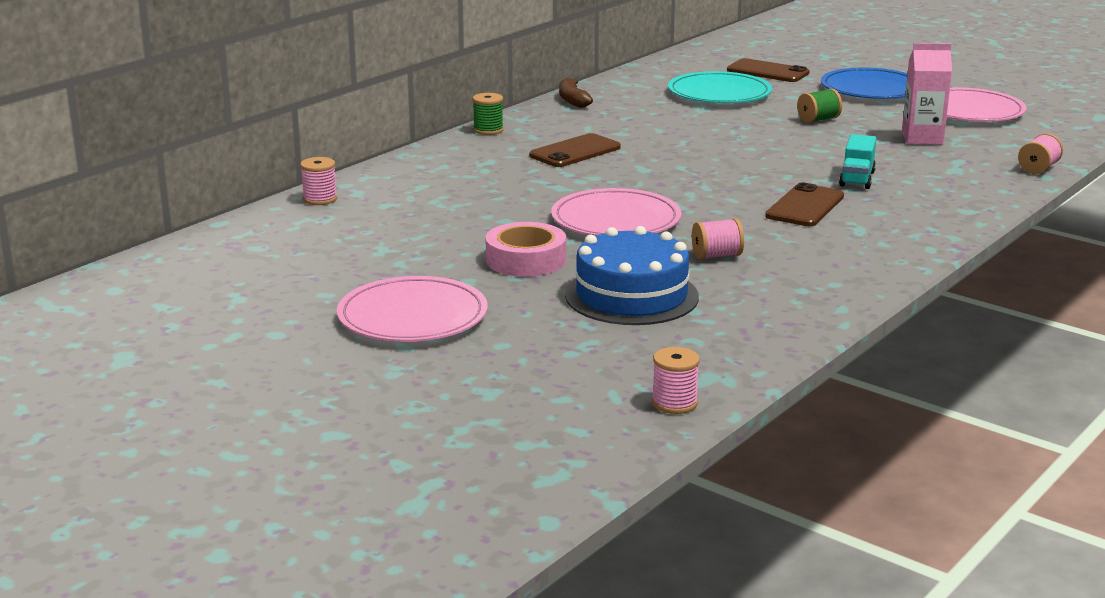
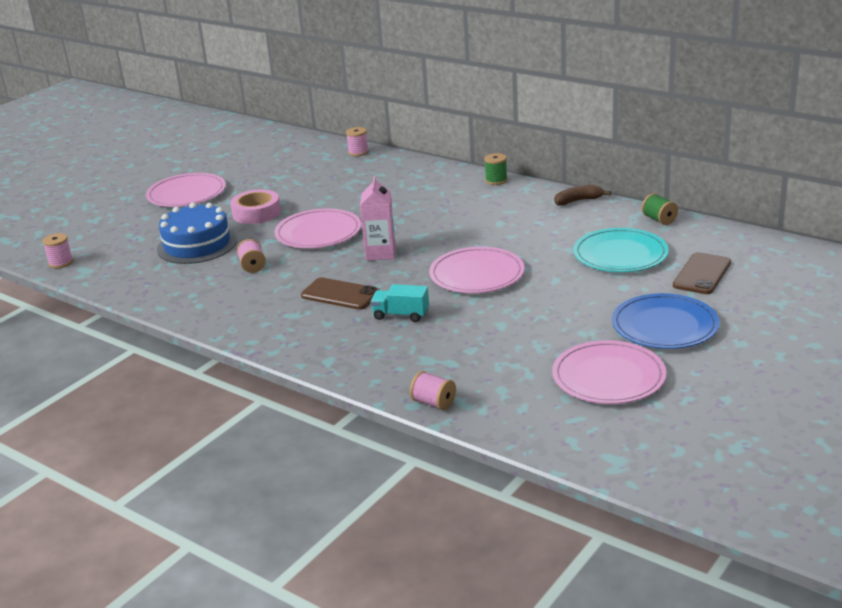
camera: 90 degrees right, 5 degrees up
(575, 152) = (453, 211): brown phone -> none
(758, 146) = (477, 274): none -> pink plate
(818, 119) = (555, 299): green spool -> green spool (659, 220)
(922, 138) = (512, 347): pink carton -> pink carton (380, 253)

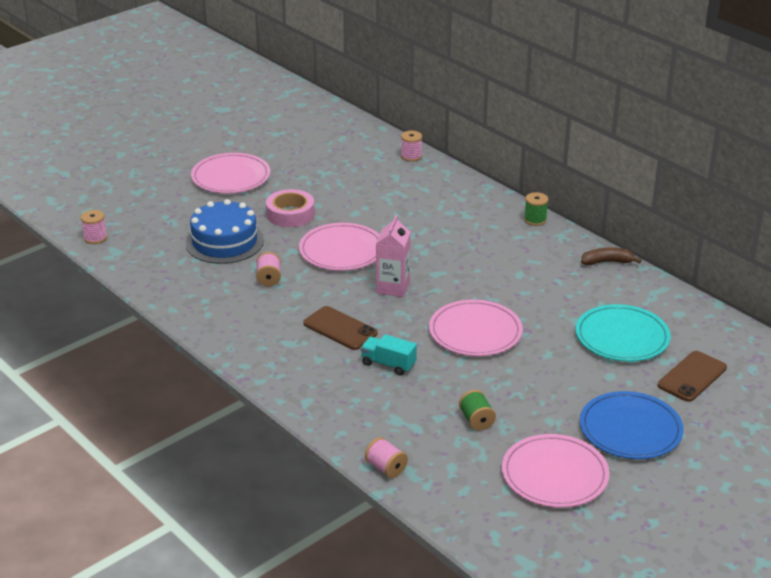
camera: 10 degrees right, 5 degrees up
(659, 220) = (678, 302): green spool -> green spool (476, 420)

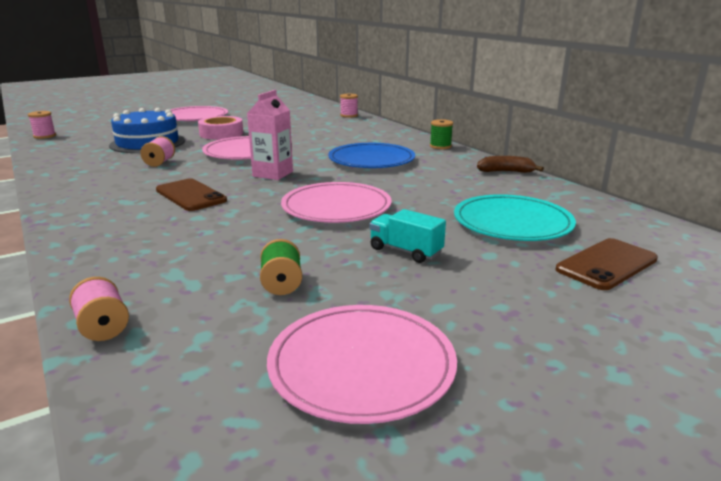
camera: 10 degrees right, 10 degrees down
(388, 364) = (215, 224): turquoise truck -> turquoise truck (405, 251)
(630, 429) = (508, 315): blue plate -> blue plate (371, 160)

